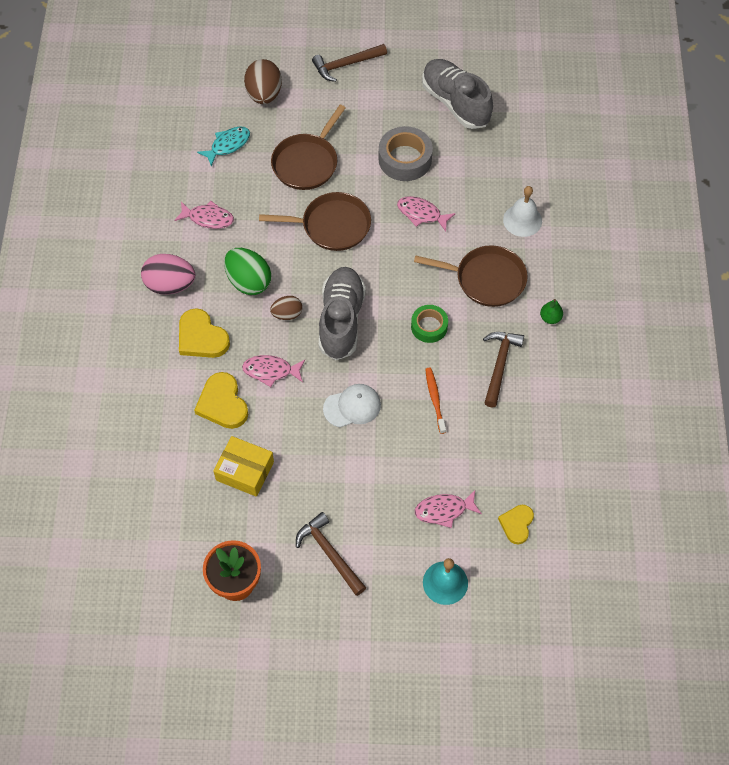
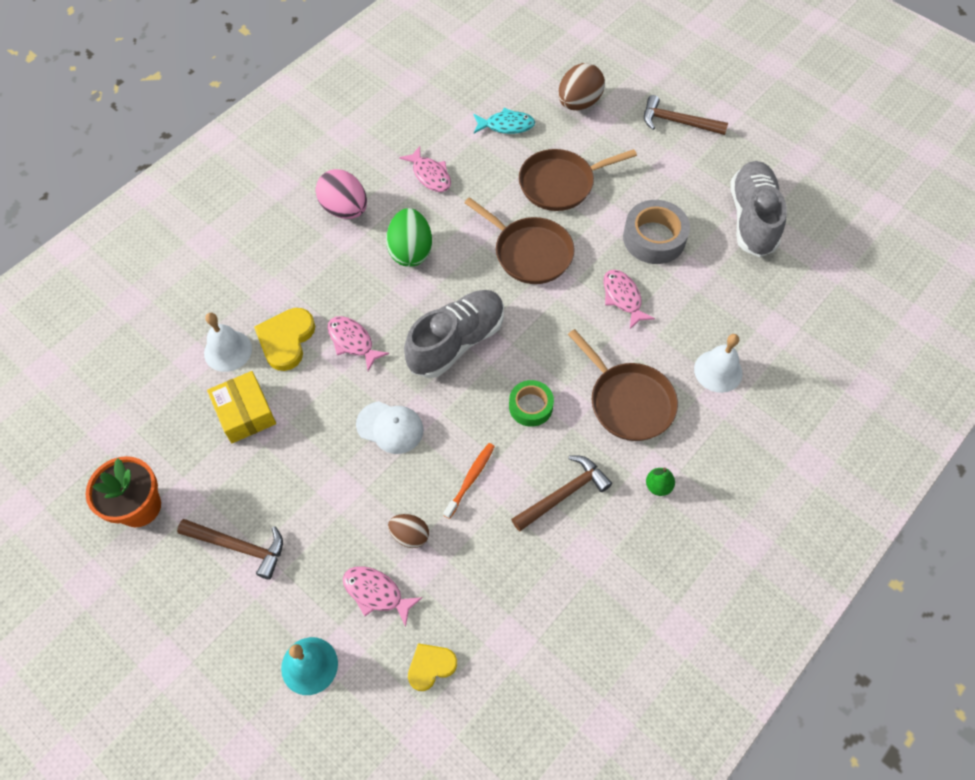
camera: 40 degrees right, 0 degrees up
(188, 441) = (228, 350): none -> white bell
(201, 337) = (325, 271): yellow heart -> none
(287, 314) = (415, 302): brown egg -> brown egg (410, 535)
(329, 553) = (239, 547): brown hammer -> brown hammer turned 105 degrees clockwise

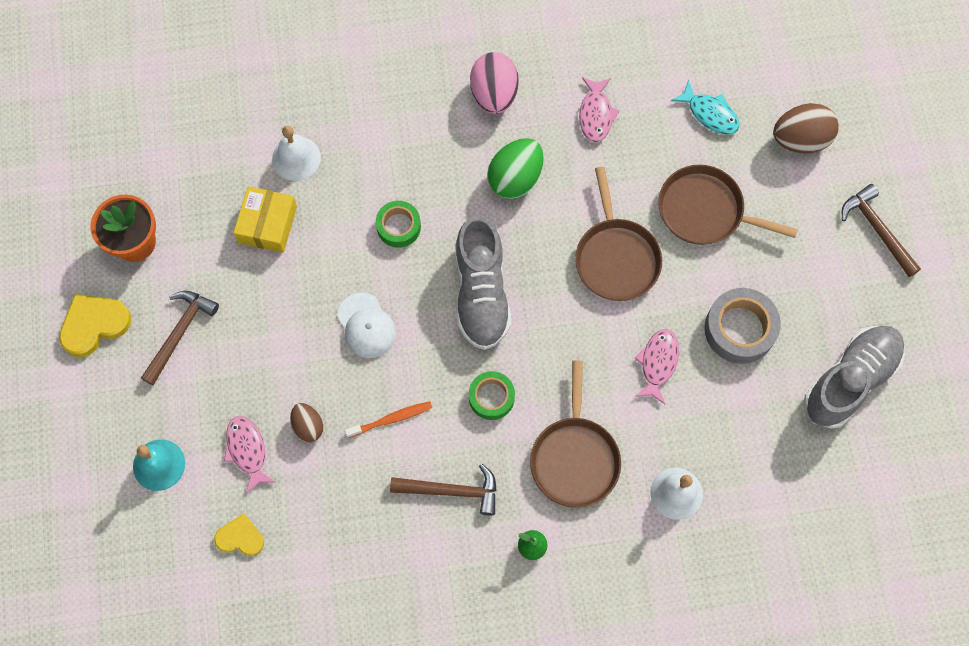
camera: 40 degrees right, 10 degrees up
(239, 547) = (180, 333): brown hammer -> brown hammer turned 120 degrees counterclockwise
(286, 340) = (348, 184): yellow heart -> yellow heart (94, 325)
(352, 342) = (398, 226): pink fish -> green tape
(456, 342) = (481, 293): grey shoe -> grey shoe turned 90 degrees clockwise

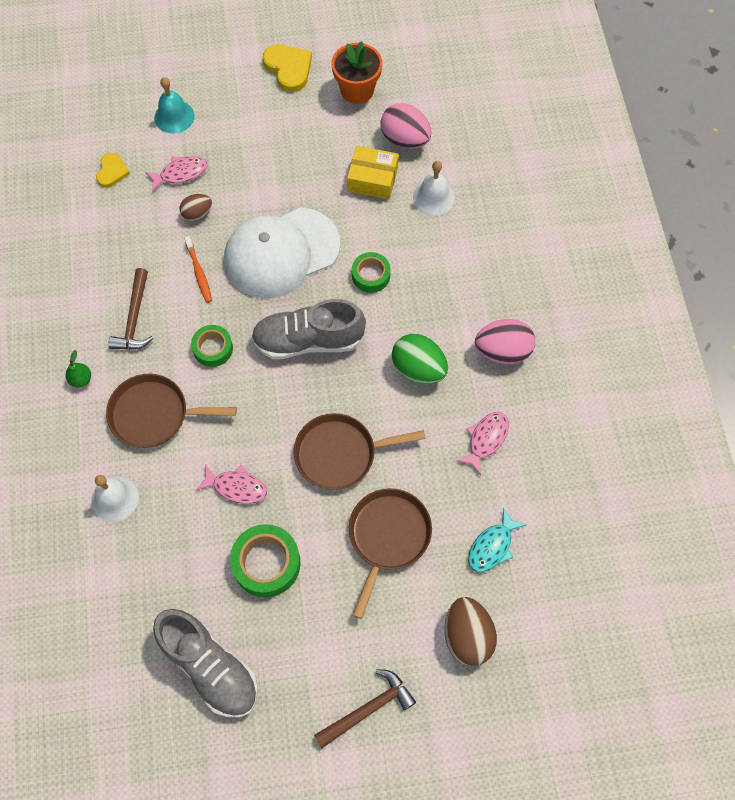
camera: 90 degrees right, 5 degrees down
(180, 333) = (280, 124): brown hammer -> none
(212, 188) = (405, 139): none -> pink egg
(366, 325) = (281, 253): white cap -> white cap, size x2.03
(596, 115) = (486, 439): pink fish -> pink fish turned 120 degrees clockwise
(740, 329) = (266, 563): grey tape -> green tape

